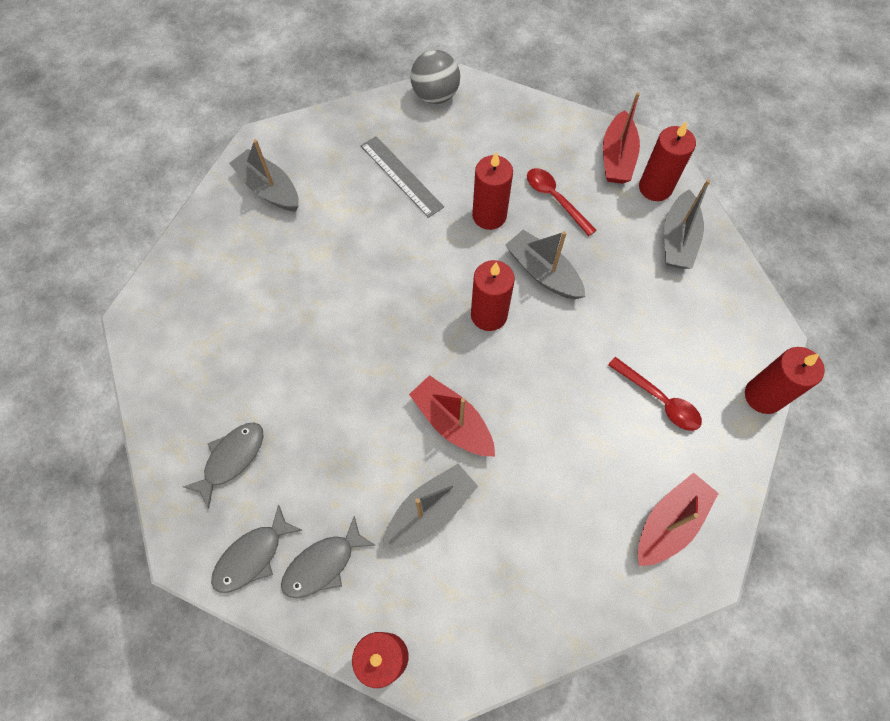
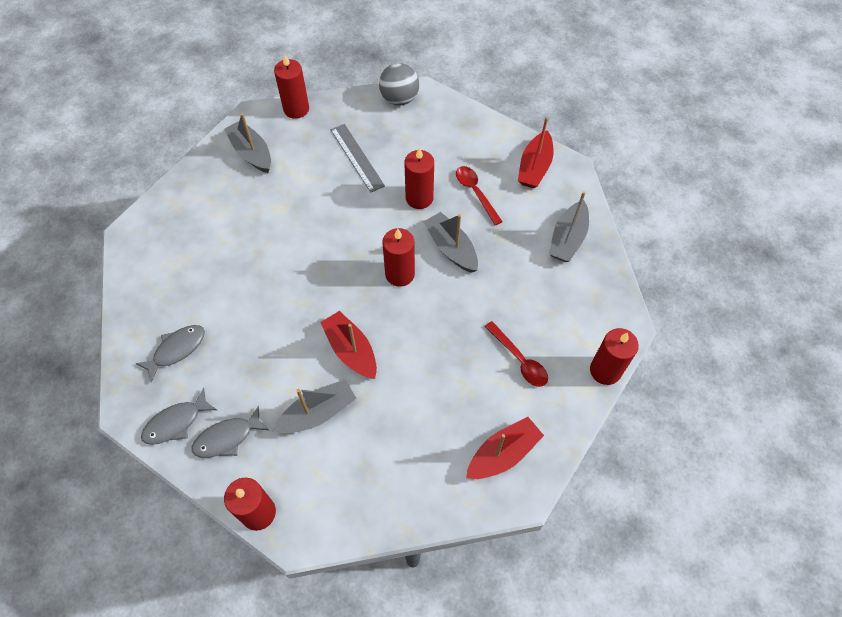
camera: 10 degrees right, 5 degrees down
(655, 188) = (560, 195): red candle -> red candle (296, 109)

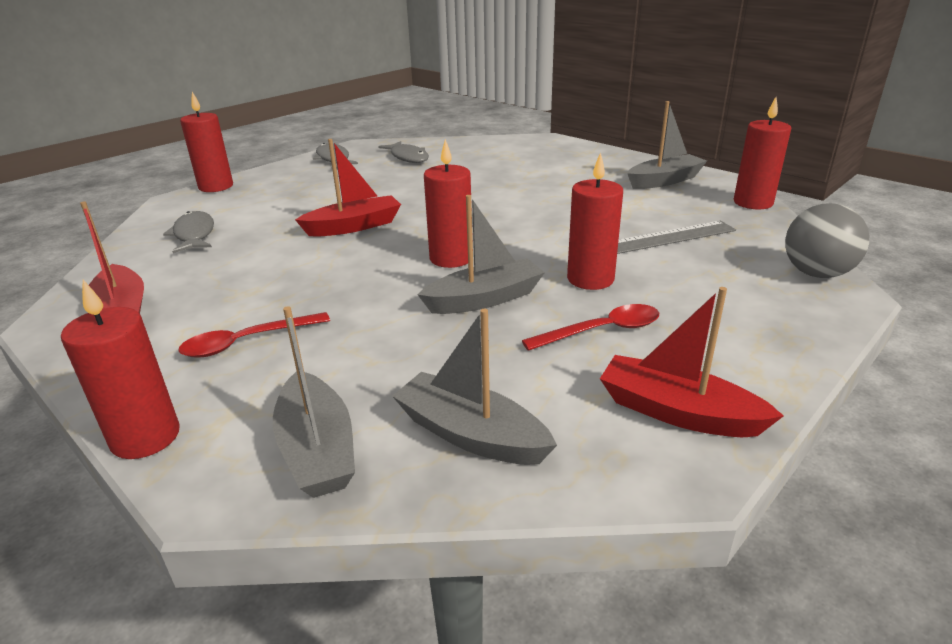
camera: 100 degrees right, 30 degrees down
(227, 438) = (301, 175): grey fish -> grey fish (194, 234)
(317, 413) = (290, 209): grey boat -> grey boat (317, 449)

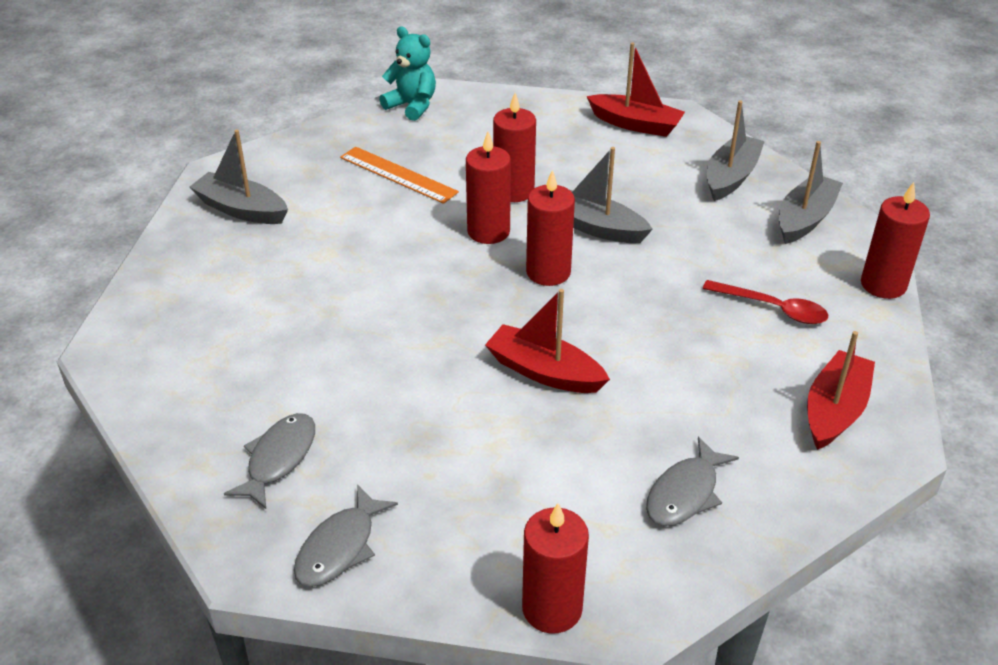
camera: 125 degrees left, 10 degrees up
(471, 434) = (731, 177): grey boat -> grey boat turned 150 degrees counterclockwise
(602, 331) = (582, 166): red spoon -> none
(669, 237) = (398, 175): grey ruler -> orange ruler
(678, 412) = (635, 124): red boat -> red boat turned 60 degrees counterclockwise
(753, 203) = (275, 150): red candle -> red candle (488, 231)
(816, 273) = (412, 106): grey ball -> turquoise teddy bear

